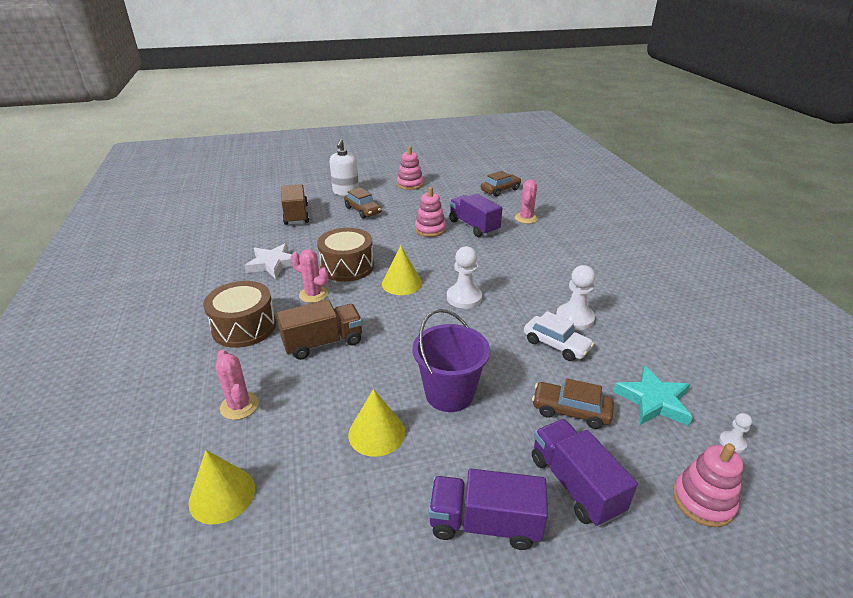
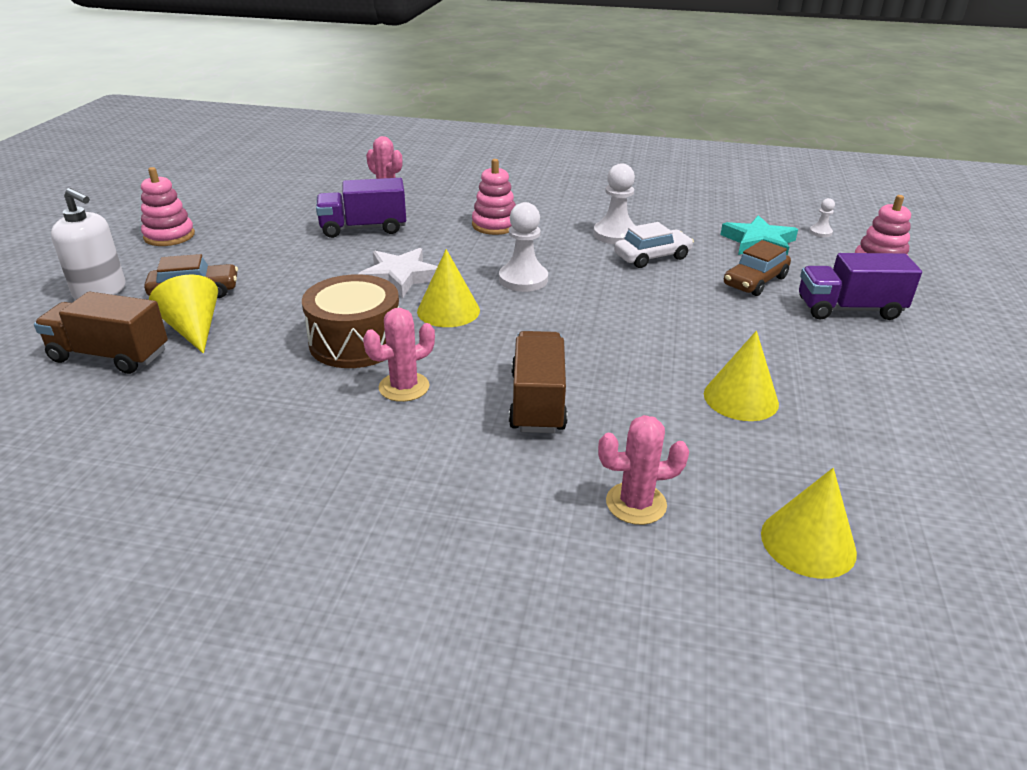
camera: 65 degrees left, 0 degrees up
(244, 327) = (434, 472): brown drum -> none
(273, 264) = (262, 410): white star -> white star (400, 277)
(329, 223) = (193, 329): none -> yellow cone
(430, 229) = (332, 257): pink stacking toy -> pink stacking toy (495, 225)
(449, 394) = (697, 336): purple bucket -> none
(484, 523) = (885, 366): purple truck -> none
(500, 190) = (292, 187): brown car -> none

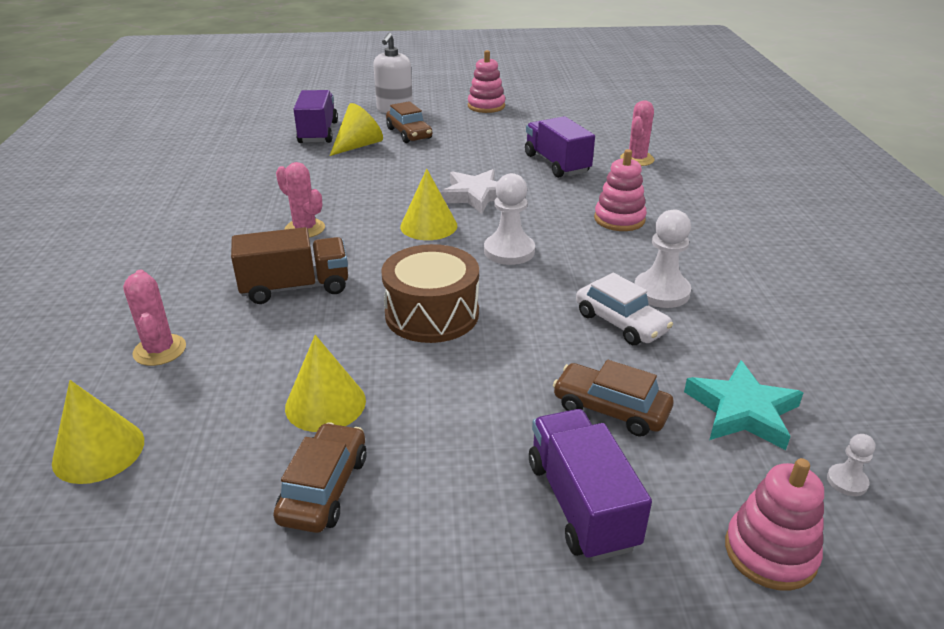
camera: 75 degrees right, 0 degrees up
(110, 356) = (318, 133): brown truck -> purple truck
(356, 342) = (362, 199): brown drum -> brown drum (432, 314)
(846, 407) = (324, 488): none -> brown car

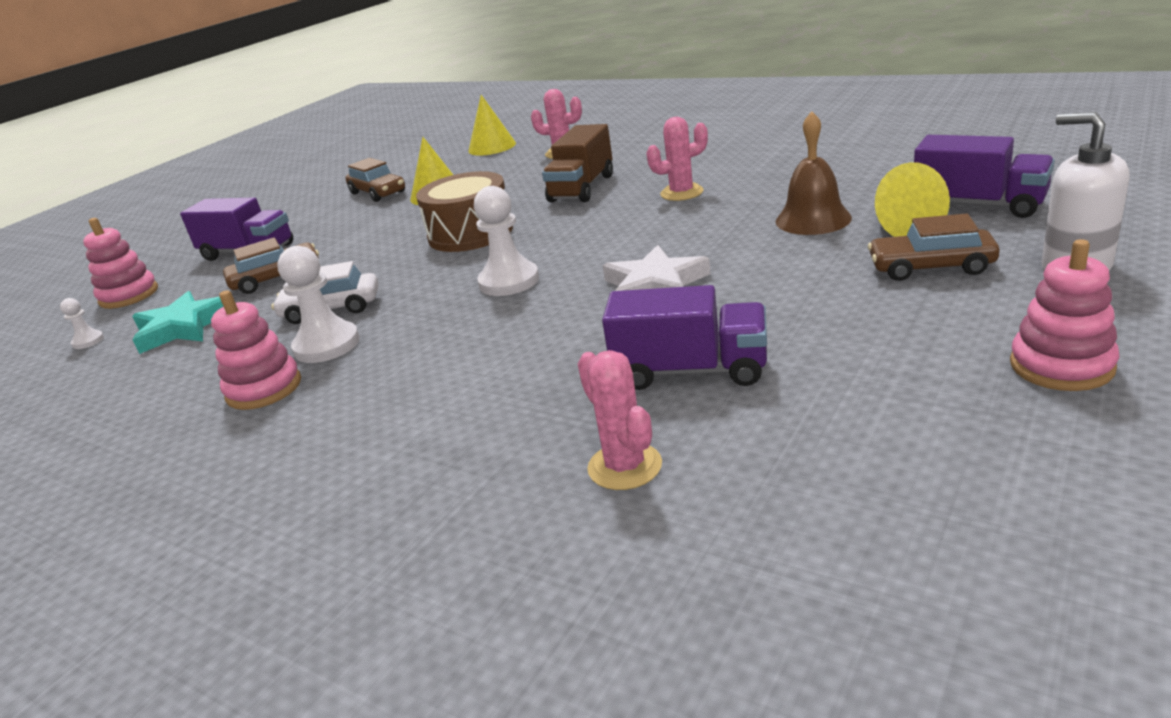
camera: 130 degrees right, 5 degrees down
(351, 170) = (813, 219): none -> brown bell
(428, 226) = (615, 248): yellow cone -> none
(619, 219) = (473, 370): pink stacking toy -> pink stacking toy (264, 389)

